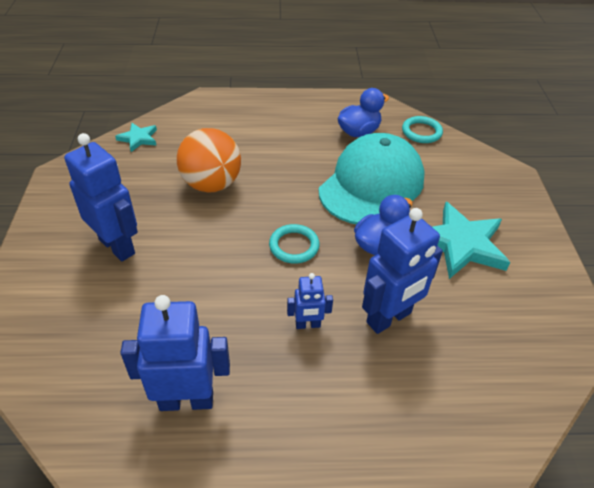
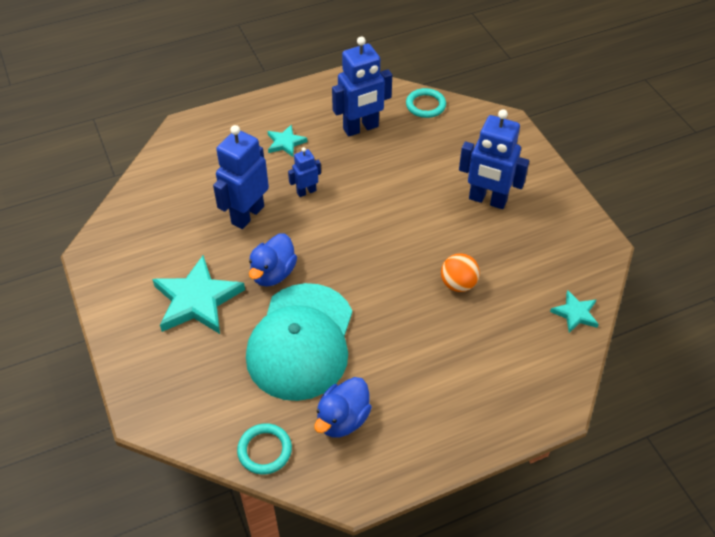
camera: 160 degrees right, 5 degrees up
(211, 184) = (458, 284): orange ball -> orange ball, size x0.59
(294, 246) = (346, 247): turquoise ring -> turquoise ring (425, 105)
(304, 414) = (285, 143): none -> turquoise star

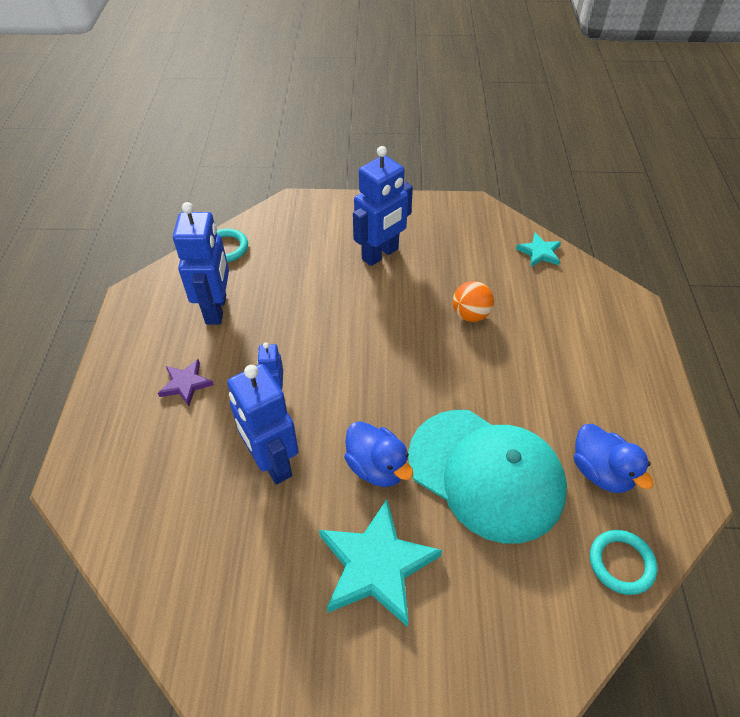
camera: 65 degrees left, 0 degrees up
(285, 143) = (186, 384): turquoise star -> purple star

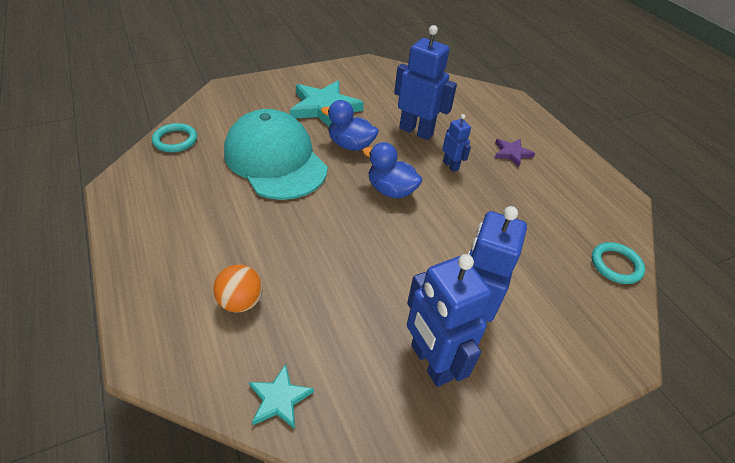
camera: 150 degrees right, 5 degrees down
(216, 309) = (552, 206): blue robot -> blue robot (430, 362)
(470, 315) = (334, 275): orange ball -> orange ball (241, 301)
(486, 474) = (275, 160): turquoise cap -> turquoise cap turned 45 degrees clockwise
(601, 472) = (189, 182): blue duck -> blue duck (391, 190)

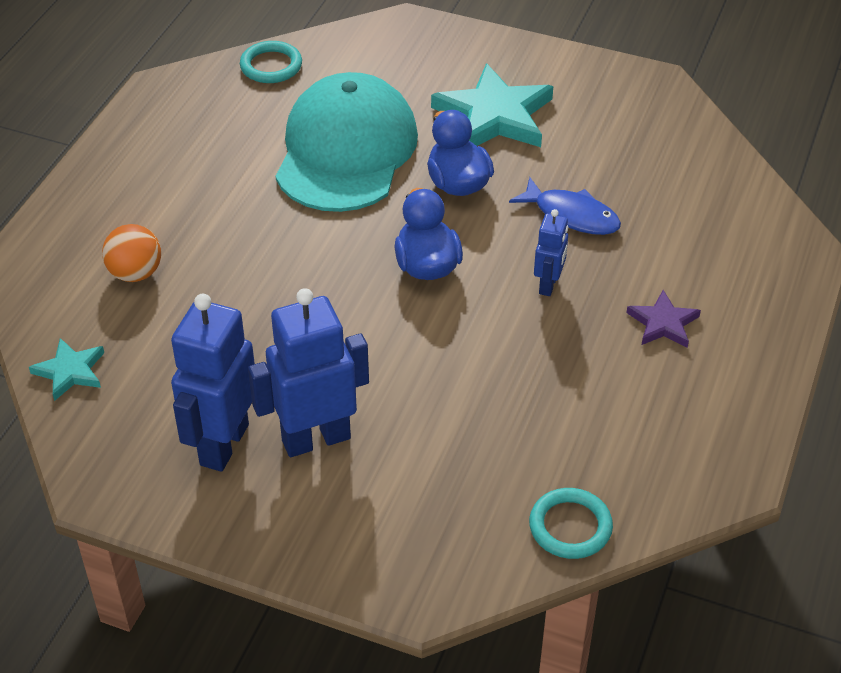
camera: 50 degrees right, 0 degrees up
(416, 131) = (572, 215): blue robot -> blue fish

